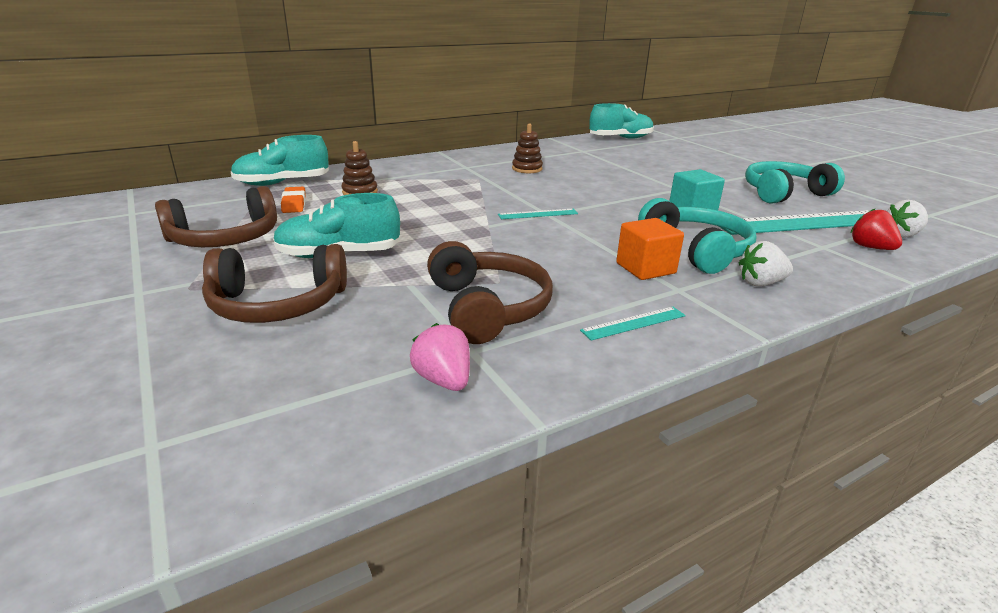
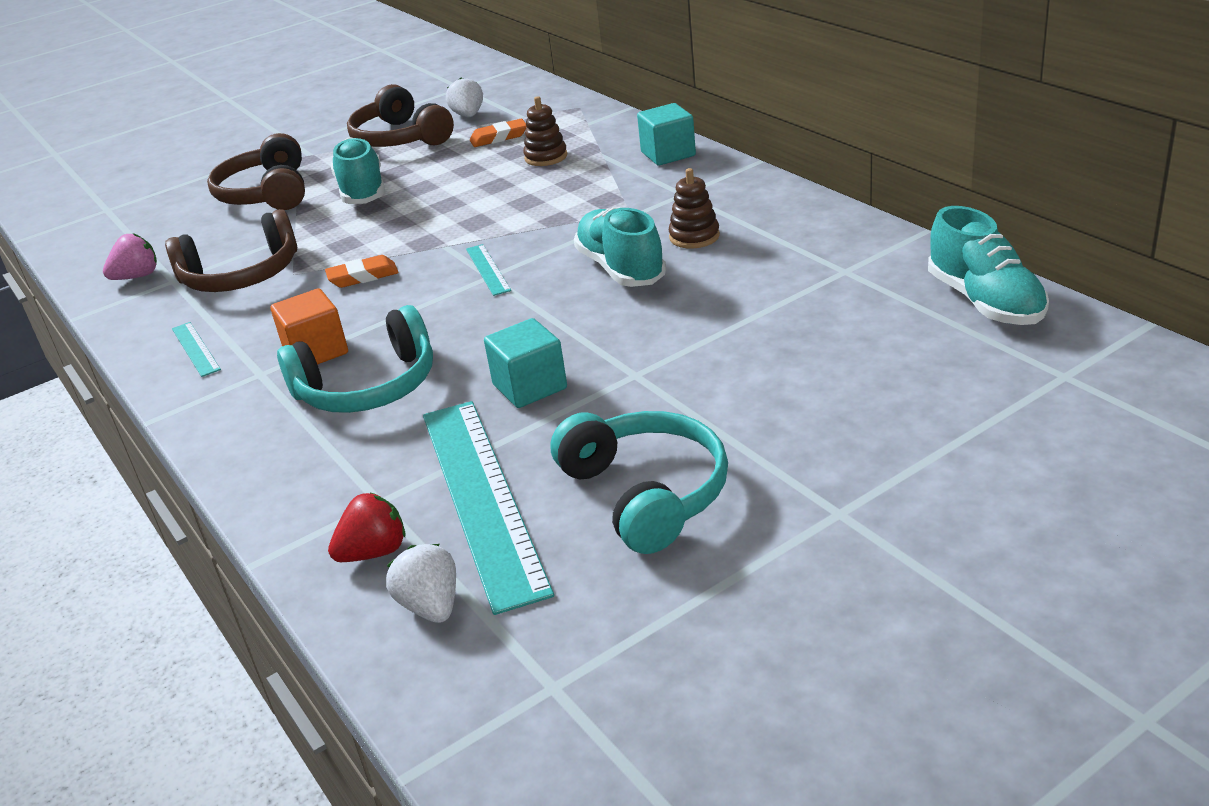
camera: 90 degrees right, 5 degrees up
(282, 183) = (567, 114): turquoise shoe -> turquoise shoe (621, 268)
(402, 165) = (668, 154): none -> turquoise cube
(524, 253) = (363, 276): none -> orange eraser
(760, 283) = (266, 431): white strawberry -> white strawberry (468, 115)

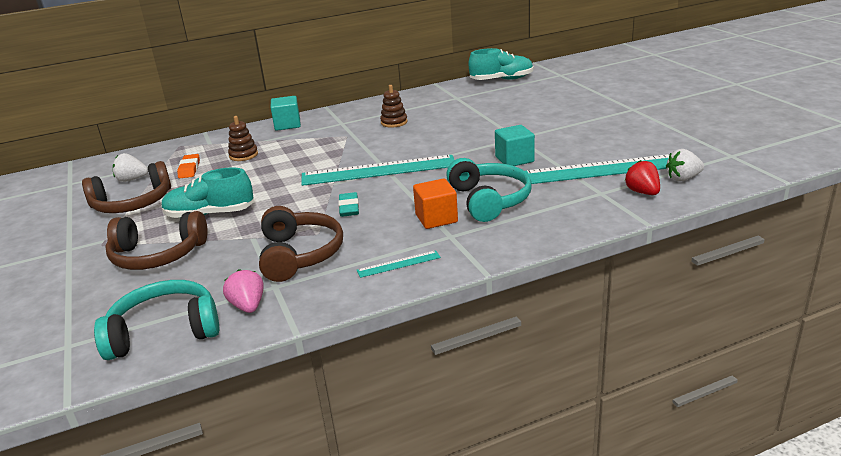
camera: 80 degrees left, 5 degrees down
(363, 276) = (349, 208): orange eraser -> turquoise eraser
(487, 269) = (378, 170): turquoise ruler -> turquoise ruler, size x2.32
(621, 268) = (411, 138): turquoise shoe -> none
(645, 494) = (612, 138): turquoise headphones -> turquoise headphones (164, 332)

